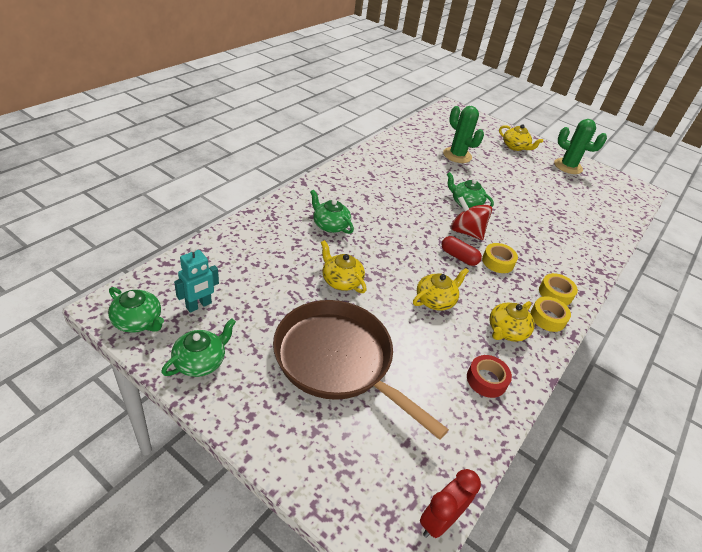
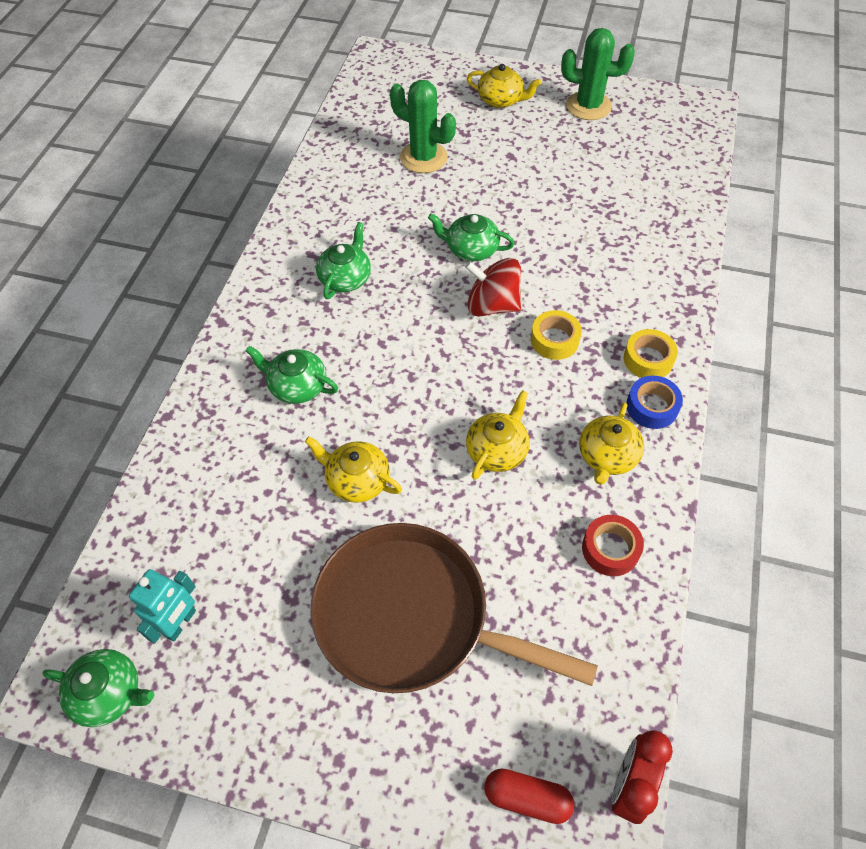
camera: 15 degrees left, 15 degrees up
(200, 361) = (231, 712): green teapot -> green teapot (346, 278)
(458, 257) = (499, 357): red capsule -> red capsule (527, 798)
(547, 318) = (652, 407): yellow tape -> blue tape

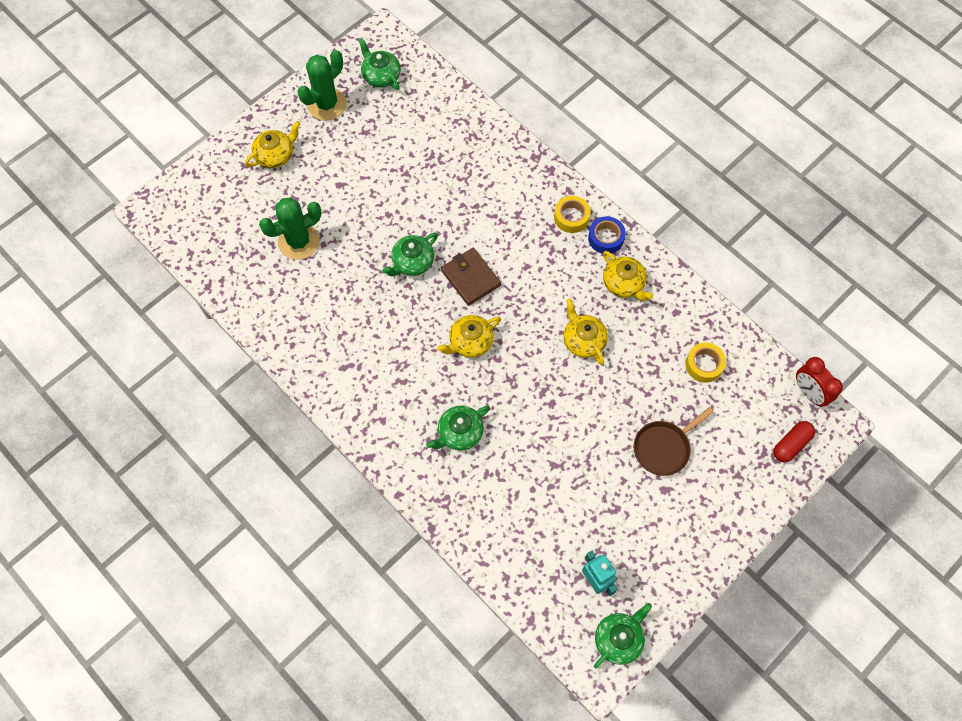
camera: 60 degrees left, 10 degrees up
(346, 278) = (383, 355): green teapot -> green teapot (381, 76)
(356, 480) = (556, 432): yellow teapot -> yellow teapot (470, 342)
(411, 616) = (663, 448): brown pan -> brown pan, size x0.51
(492, 305) = (470, 278): red spinning top -> brown wallet
(554, 340) = (523, 259): yellow tape -> yellow tape (704, 365)
(610, 549) = (682, 320): red tape -> none

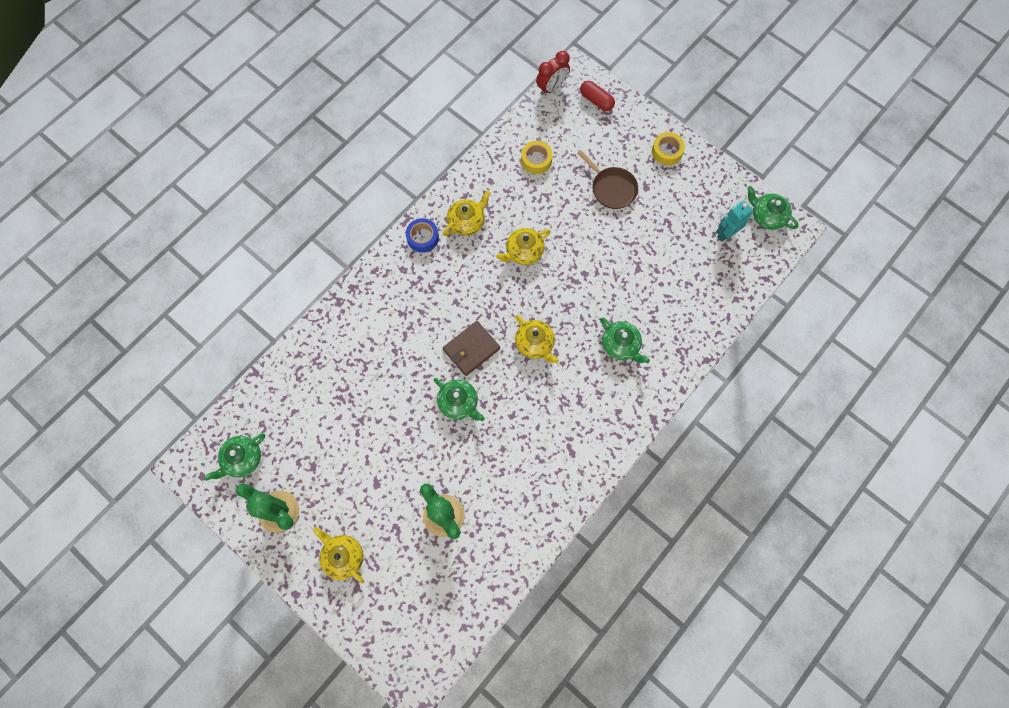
camera: 95 degrees left, 5 degrees up
(571, 217) = (403, 267): yellow tape -> yellow tape (667, 151)

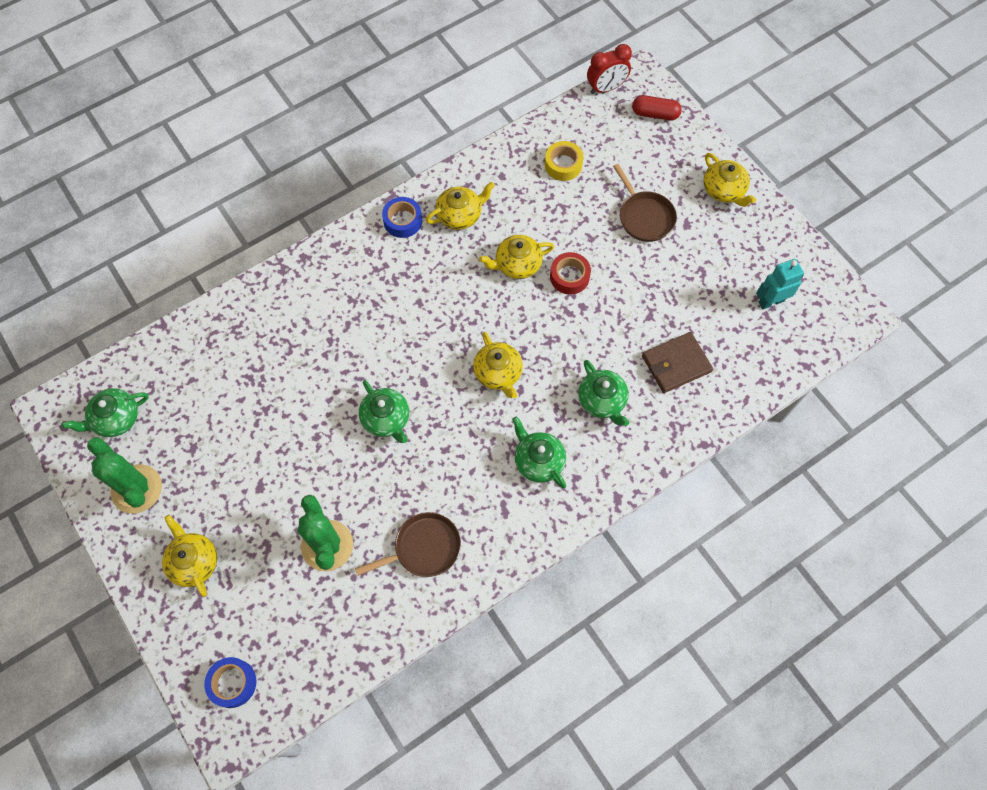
camera: 15 degrees right, 5 degrees down
(404, 642) = (232, 683): none -> blue tape
(471, 349) = (420, 360): brown wallet -> brown wallet (676, 364)
(518, 497) = (423, 548): none -> brown pan
(567, 252) = (569, 276): none -> red tape
(596, 100) = (655, 114): red capsule -> red capsule turned 45 degrees counterclockwise
(667, 151) = (724, 190): yellow tape -> yellow teapot
(767, 216) = (828, 292): green teapot -> green teapot (538, 460)

